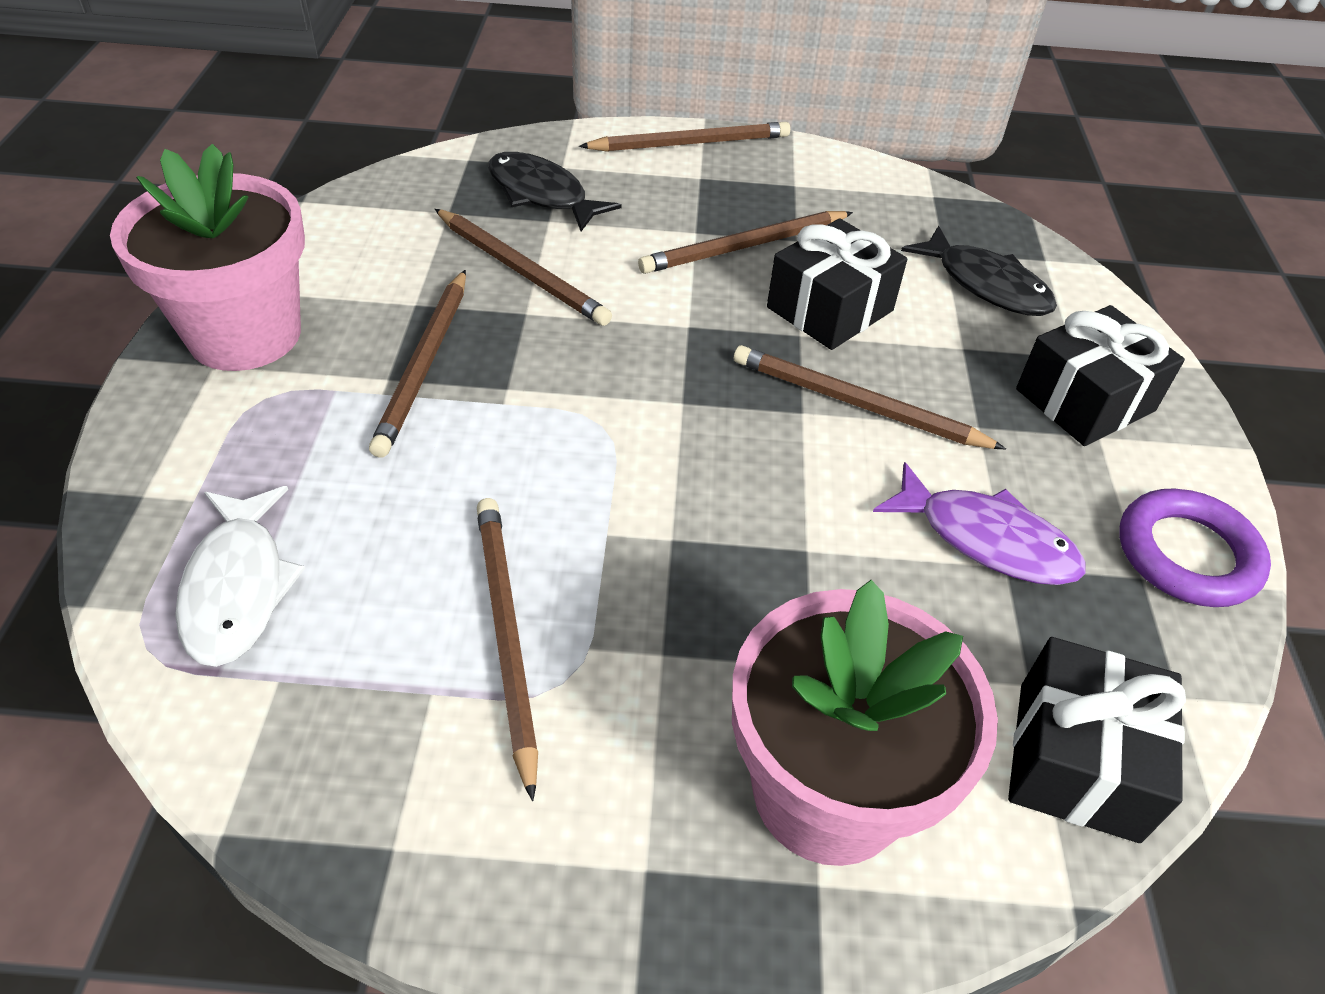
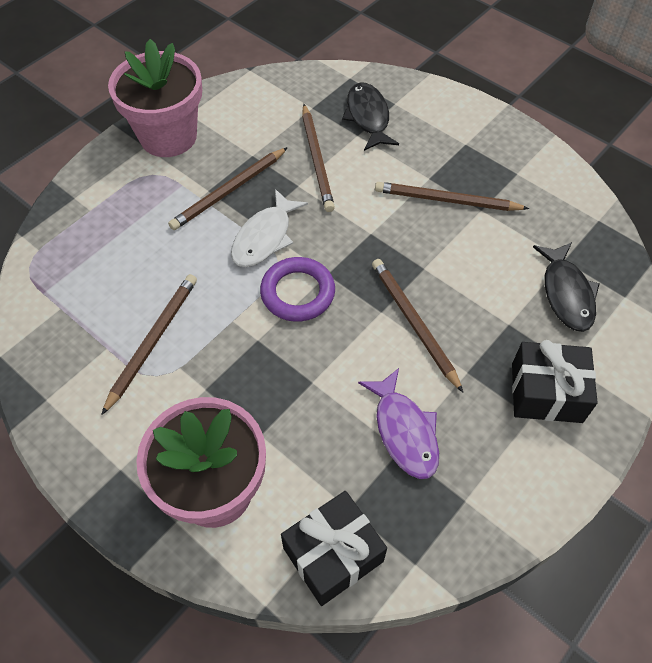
camera: 40 degrees right, 10 degrees up
(237, 587) = (76, 259): white fish -> white fish (265, 237)
(690, 143) = (481, 118): brown pencil -> none
(830, 309) = (456, 262): black gift -> none
(1187, 554) = (504, 506): purple ring -> purple ring (297, 293)

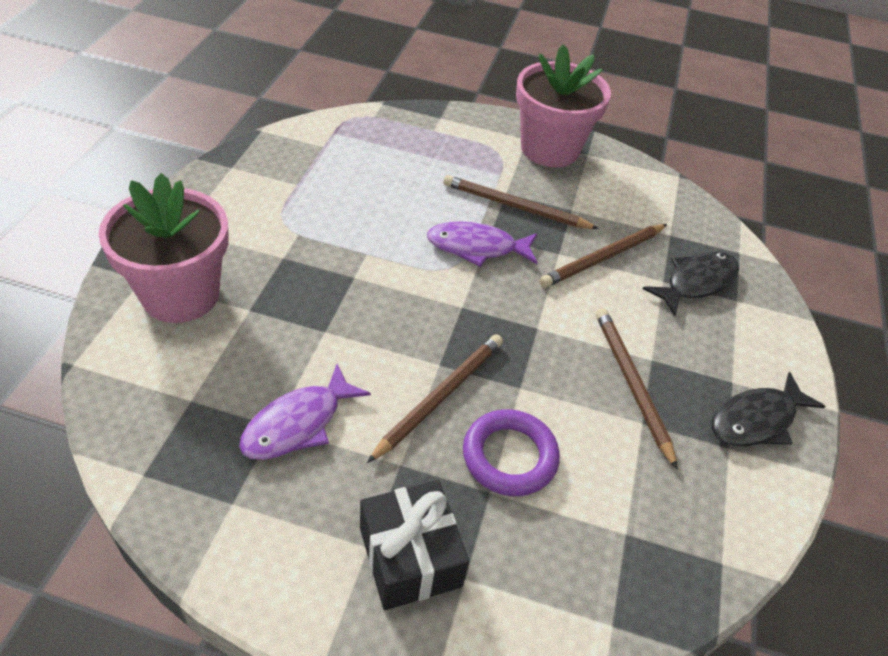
camera: 60 degrees right, 10 degrees down
(153, 341) = (317, 209): brown pencil -> none
(265, 237) = (477, 247): white fish -> purple fish
(297, 293) = (425, 290): purple ring -> purple ring (509, 456)
(333, 554) = (137, 401): black gift -> none
(566, 293) = (573, 548): black fish -> black fish (756, 420)

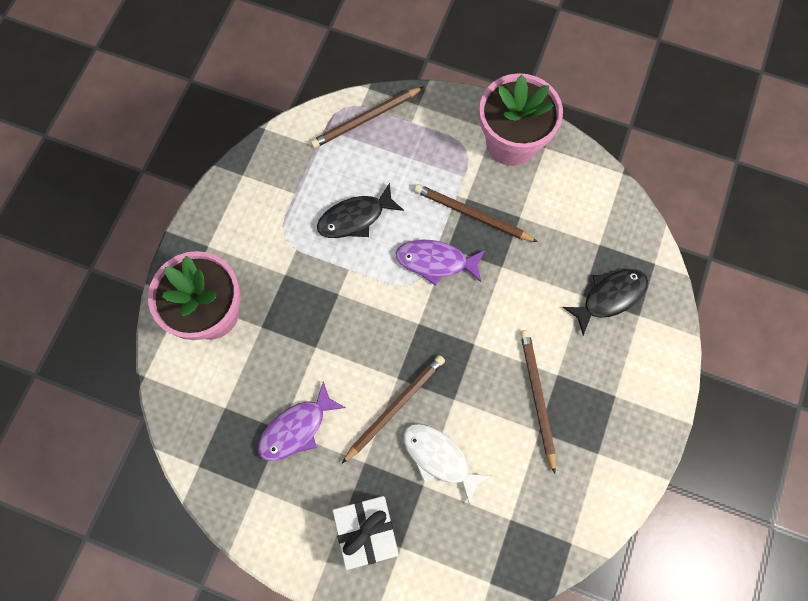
camera: 10 degrees right, 25 degrees up
(410, 557) = (367, 531): black gift -> white gift
(509, 456) = (439, 458): purple ring -> white fish
(603, 258) = (537, 271): brown pencil -> brown pencil (366, 119)
(756, 420) = (625, 431): black fish -> black fish (355, 218)

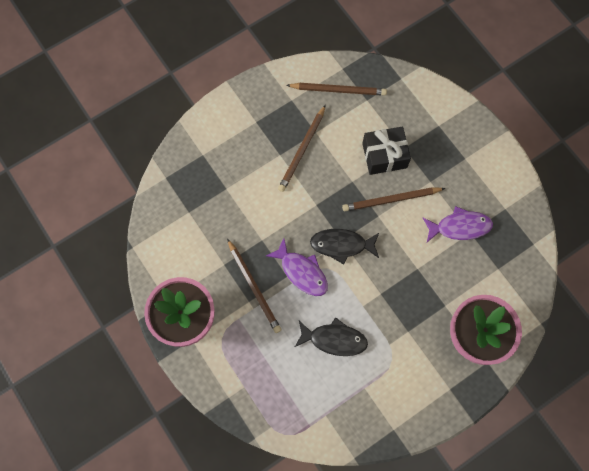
camera: 145 degrees left, 0 degrees up
(366, 119) = (275, 412): brown pencil -> brown pencil (338, 90)
(367, 531) = (453, 145): white gift -> none
(439, 458) = (384, 155): white fish -> black gift
(609, 297) = (211, 176): black fish -> black fish (341, 245)

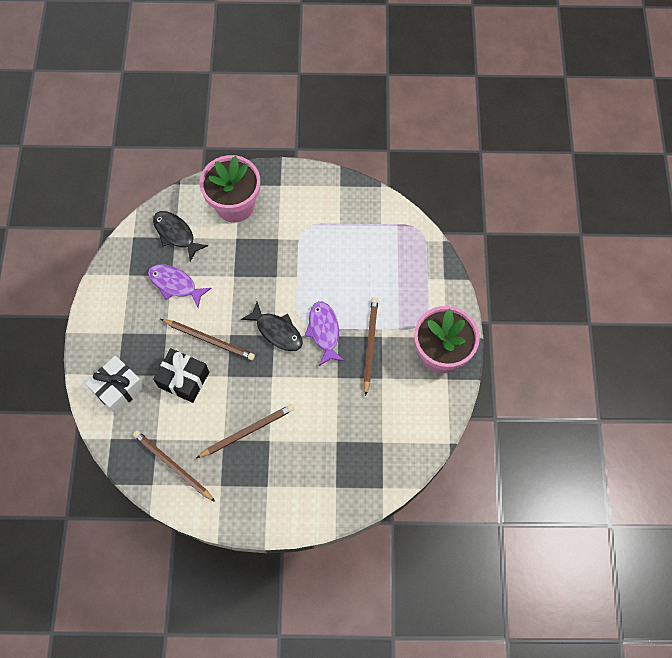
camera: 145 degrees left, 5 degrees down
(334, 339) = (336, 268): black fish -> black fish (176, 234)
(428, 115) = (118, 389): none -> white gift

